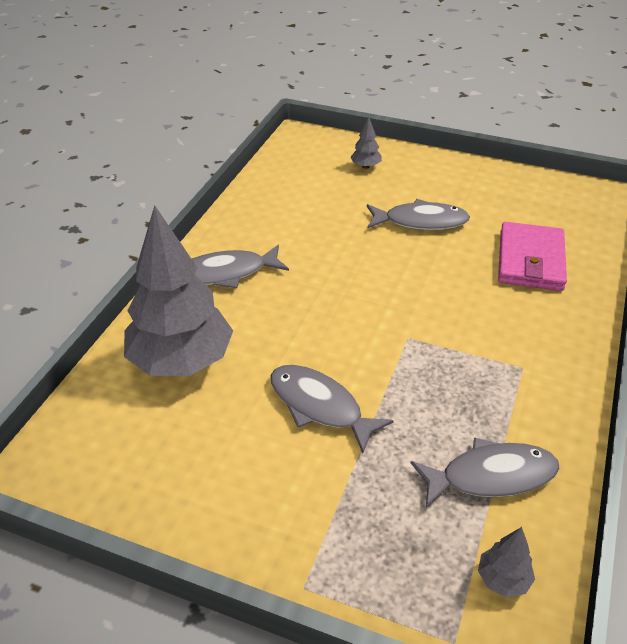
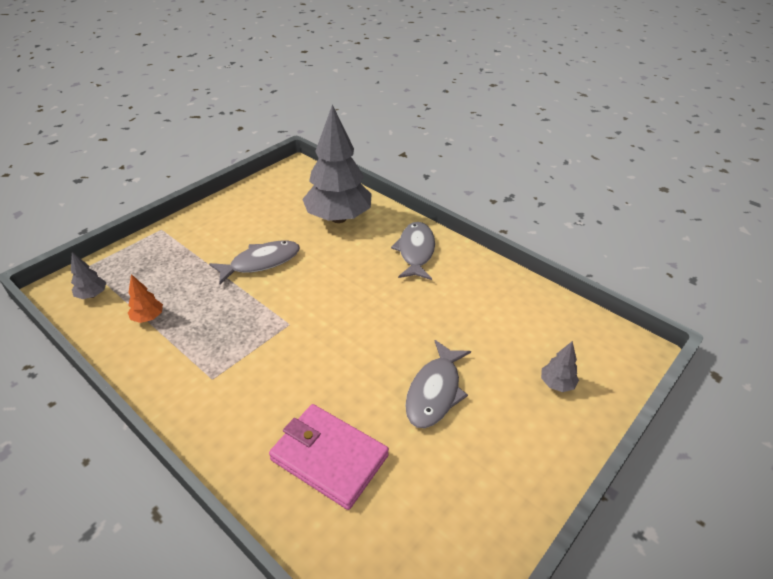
camera: 110 degrees right, 0 degrees up
(491, 476) = (148, 317): grey fish -> orange tree

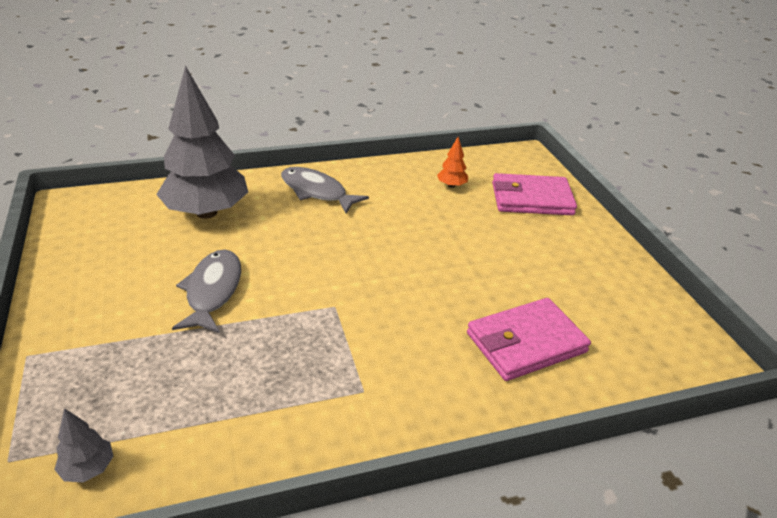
camera: 60 degrees left, 5 degrees down
(148, 317) = (204, 418): orange tree -> orange tree (451, 185)
(435, 391) = (496, 256): grey fish -> none
(557, 384) = (531, 199): grey tree -> pink wallet

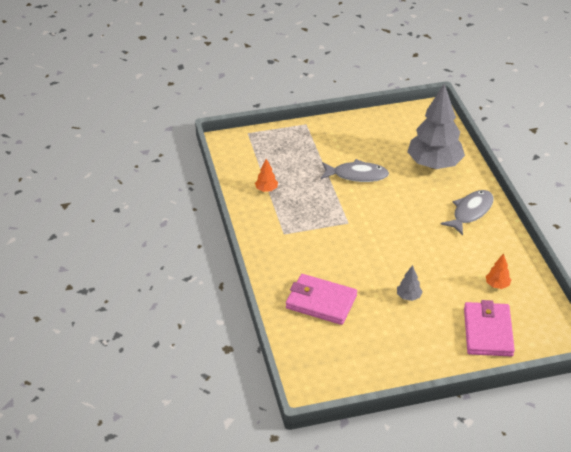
camera: 95 degrees right, 5 degrees up
(88, 469) = (242, 154): grey tree -> grey tree (408, 296)
(228, 420) = (266, 189): none -> orange tree
(526, 343) = (321, 302): pink wallet -> pink wallet turned 45 degrees counterclockwise

